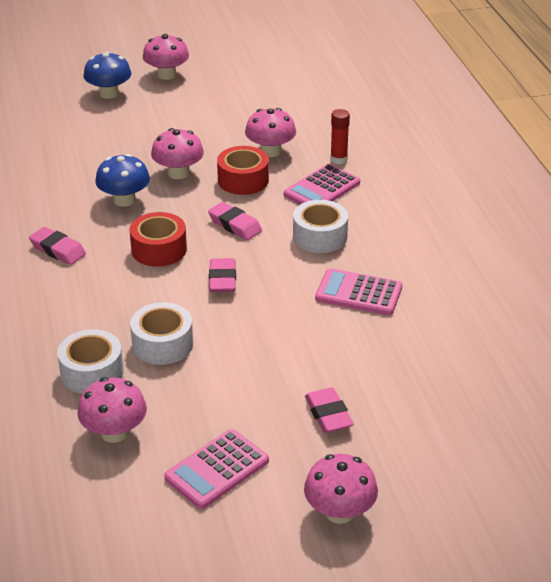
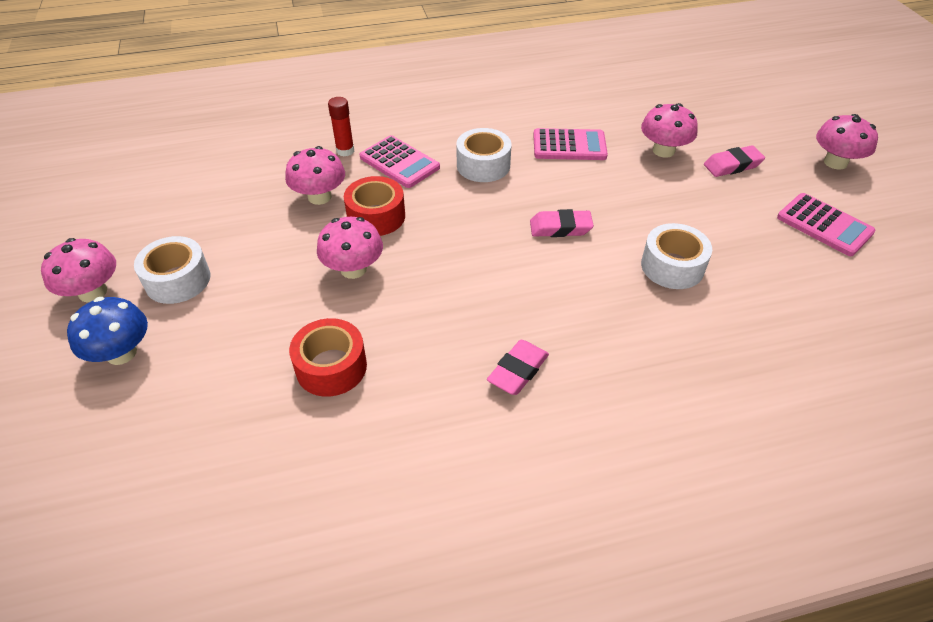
camera: 90 degrees left, 10 degrees up
(92, 372) = (732, 317): white tape -> white tape (178, 280)
(114, 432) = (810, 293): pink mushroom -> pink mushroom (663, 150)
(124, 200) = (409, 315): blue mushroom -> none
(159, 249) = (511, 278): red tape -> red tape (331, 367)
(235, 225) = (464, 221): pink eraser -> none
(358, 293) = (569, 145): pink calculator -> pink calculator turned 105 degrees counterclockwise

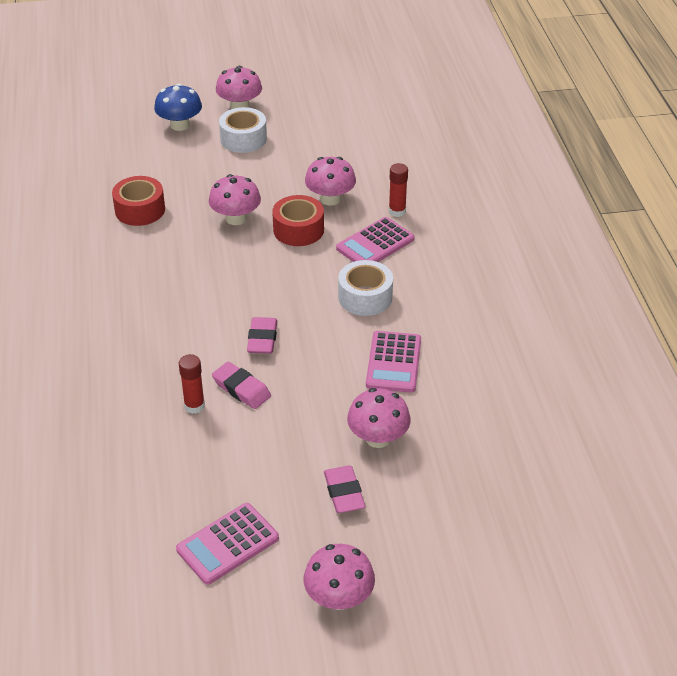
camera: 95 degrees right, 5 degrees down
(518, 371) = (107, 297): pink eraser -> pink eraser (241, 389)
(672, 266) = (194, 406): white tape -> red glue stick

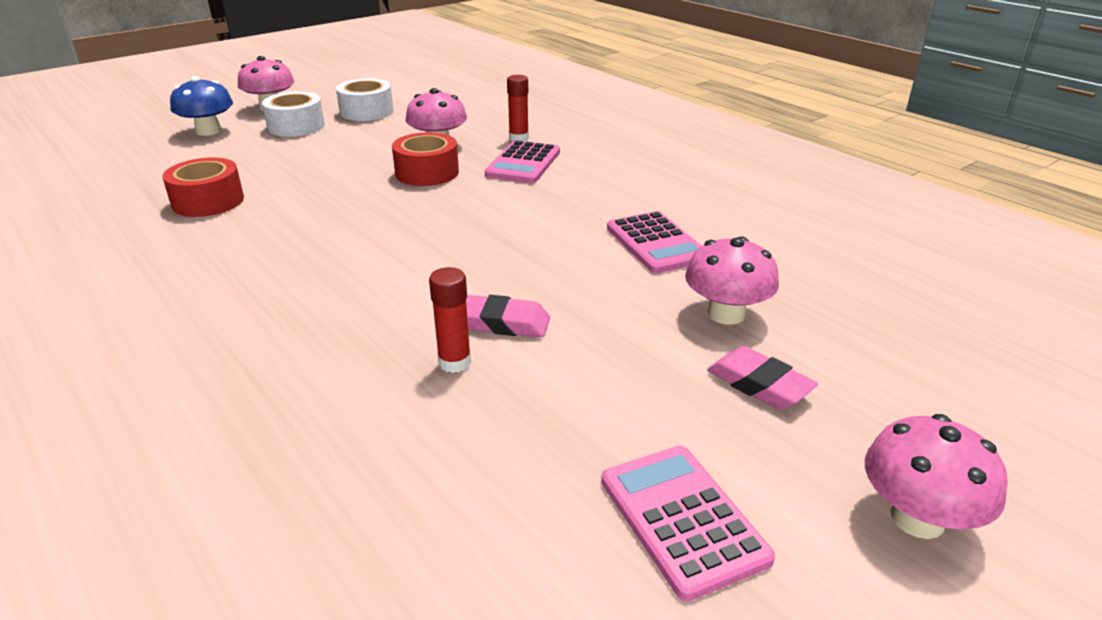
camera: 30 degrees left, 10 degrees down
(228, 544) = (682, 519): pink calculator -> pink calculator turned 135 degrees clockwise
(236, 218) = (342, 181): pink mushroom -> none
(262, 339) = (480, 268): pink eraser -> none
(365, 297) = (560, 202): white tape -> white tape (366, 111)

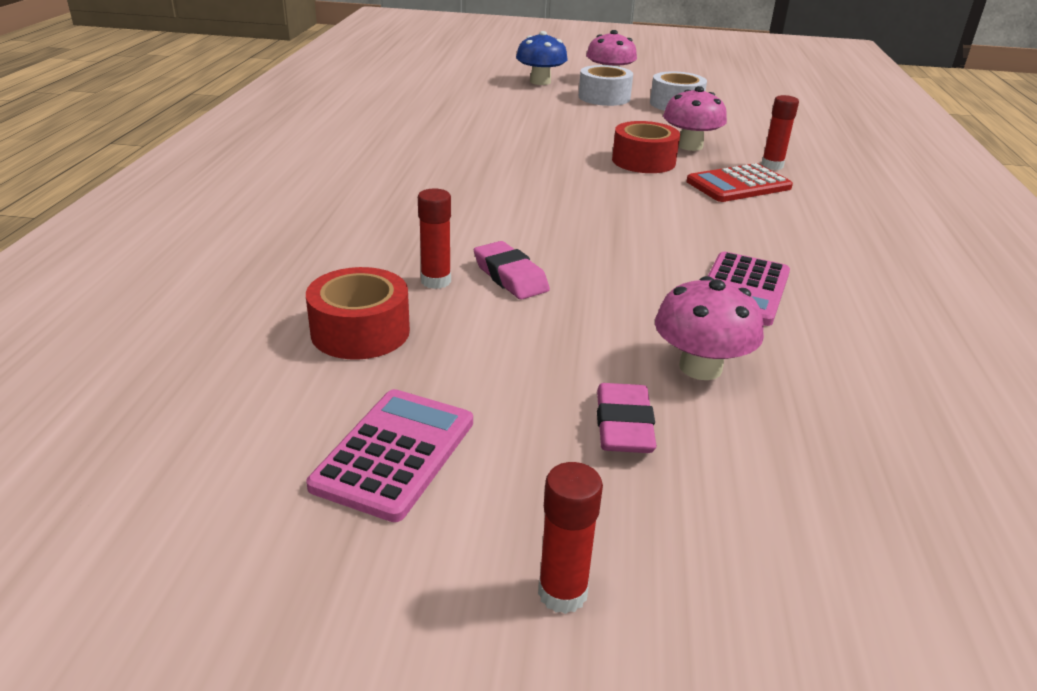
camera: 45 degrees right, 0 degrees up
(208, 201) = (466, 123): red tape -> red tape (360, 331)
(523, 163) = (738, 185): pink calculator -> red calculator
(917, 518) = (562, 593): pink mushroom -> red glue stick

